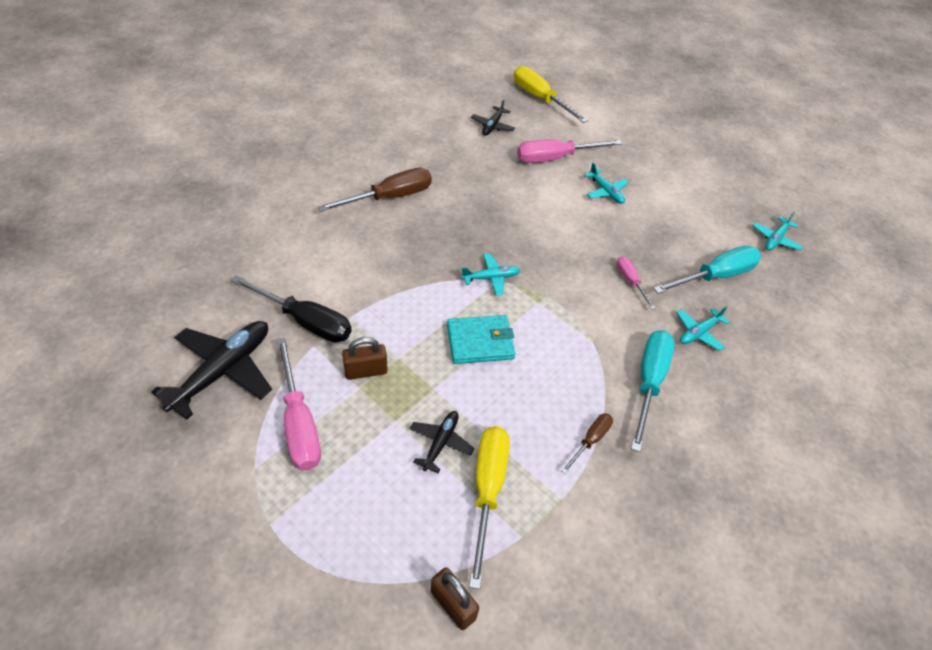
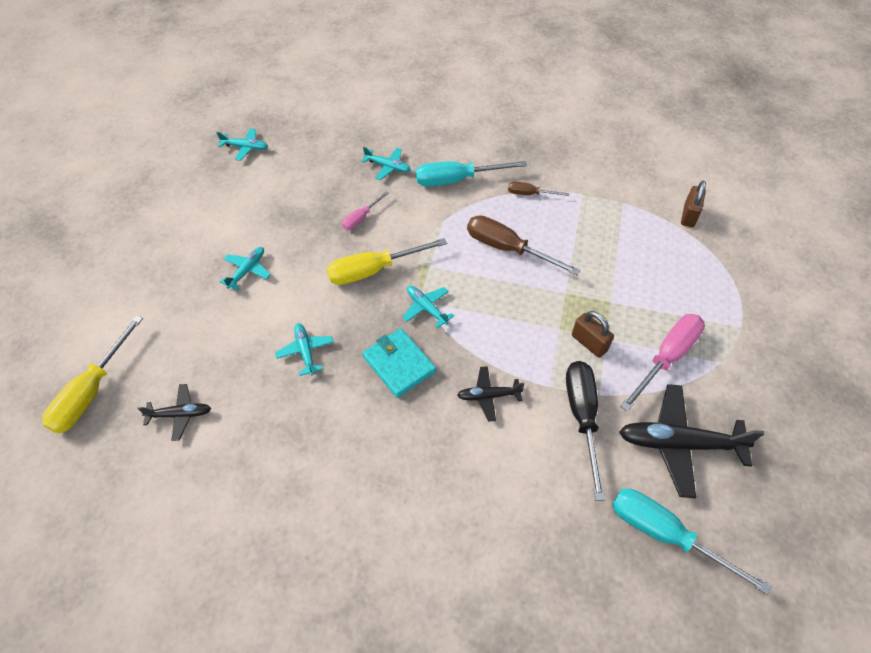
camera: 115 degrees left, 5 degrees up
(390, 197) = (375, 448): brown screwdriver -> brown screwdriver (507, 249)
(441, 443) = (602, 267): black plane -> black plane (488, 396)
(480, 342) = (500, 285): turquoise wallet -> turquoise wallet (399, 364)
(487, 490) = (611, 229): yellow screwdriver -> yellow screwdriver (373, 270)
(500, 194) = (305, 351): none -> turquoise plane
(555, 158) = (213, 330): pink screwdriver -> none
(715, 276) = (318, 171): turquoise screwdriver -> turquoise screwdriver (665, 534)

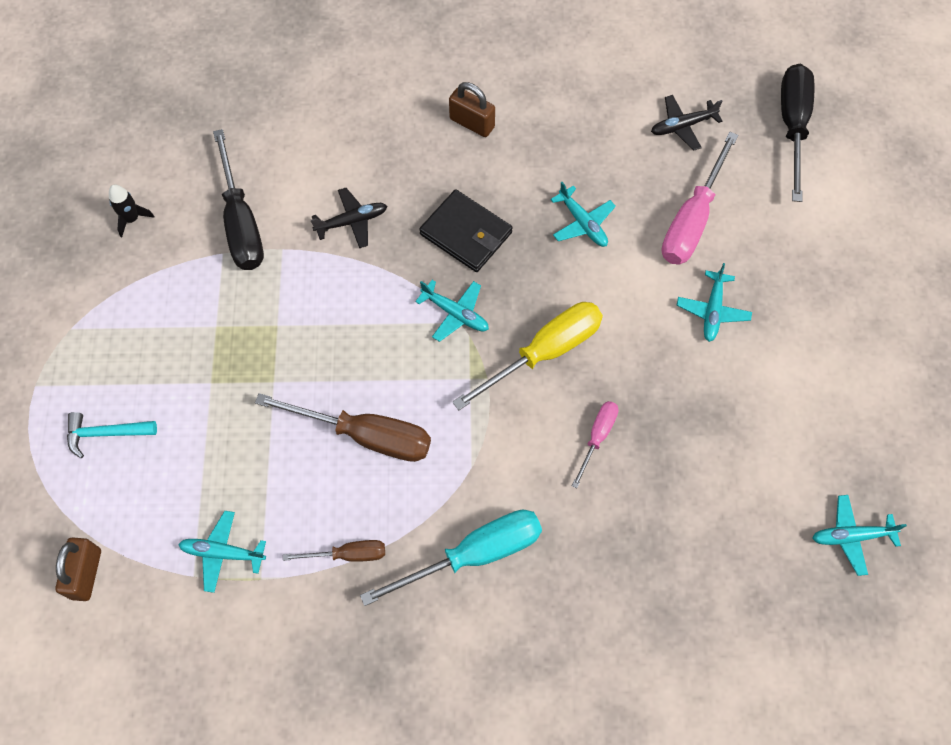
camera: 165 degrees right, 10 degrees up
(92, 391) = (792, 126): yellow screwdriver -> black screwdriver
(388, 167) = (596, 554): turquoise plane -> turquoise plane (223, 553)
(399, 364) = (466, 233): turquoise wallet -> black wallet
(589, 343) = (237, 315): brown padlock -> brown padlock (472, 123)
(665, 534) = (153, 131): turquoise screwdriver -> none
(666, 358) = (139, 318): pink screwdriver -> pink screwdriver (692, 220)
(679, 443) = (132, 219): black plane -> black rocket
(684, 286) = (105, 433): none -> turquoise hammer

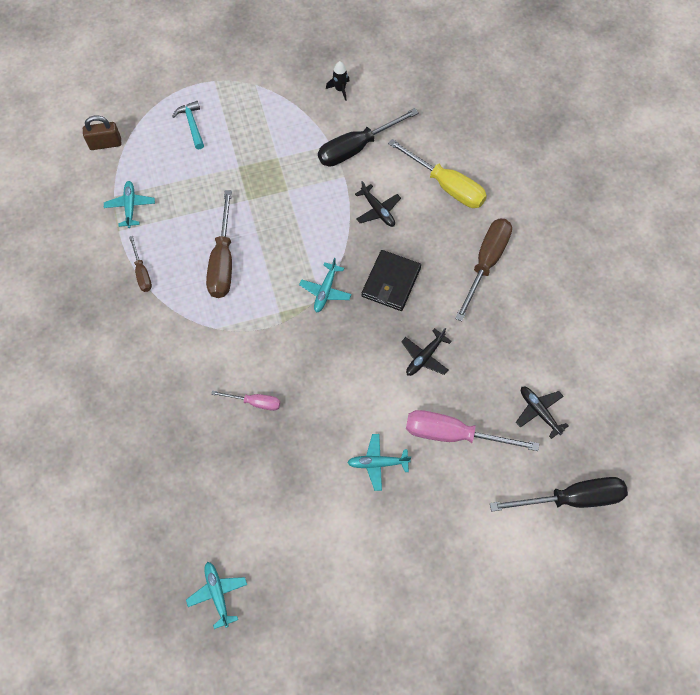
camera: 75 degrees right, 0 degrees up
(472, 123) = (486, 263): brown padlock -> brown screwdriver
(474, 554) = (155, 344): turquoise screwdriver -> none
(544, 353) = (311, 354): yellow screwdriver -> yellow screwdriver (446, 185)
(582, 223) = (424, 357): turquoise plane -> black plane

